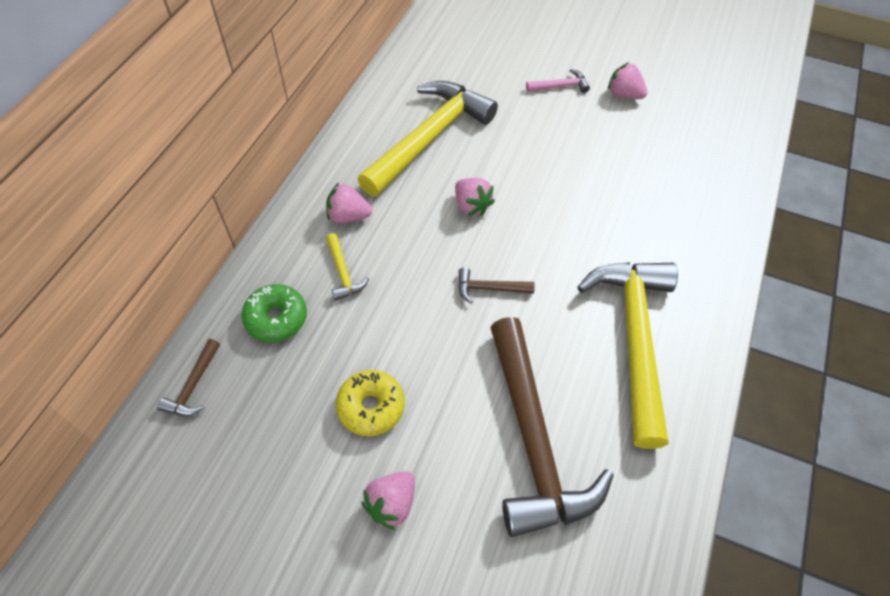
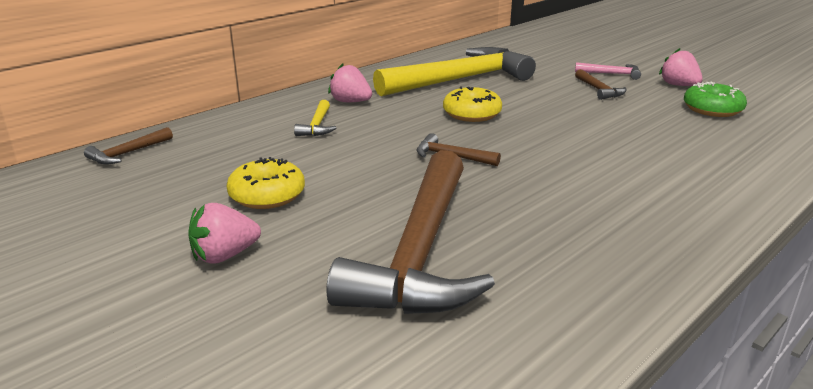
camera: 25 degrees right, 30 degrees down
(276, 318) = (234, 136): green donut -> green donut (712, 109)
(471, 206) = (472, 114): pink strawberry -> yellow donut
(561, 124) = (599, 90): none -> brown hammer
(634, 339) = (597, 215): yellow hammer -> none

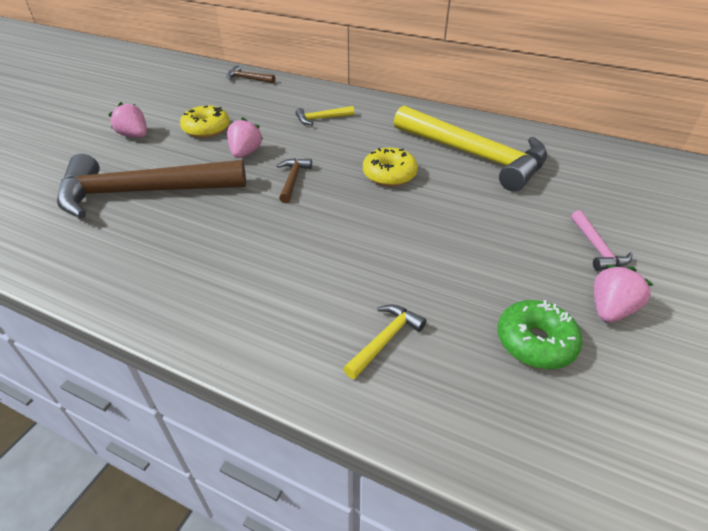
camera: 70 degrees right, 15 degrees up
(350, 102) = (376, 120): pink strawberry -> pink strawberry (245, 153)
(599, 90) = (524, 242): brown hammer -> none
(714, 152) = (385, 340): none -> yellow hammer

